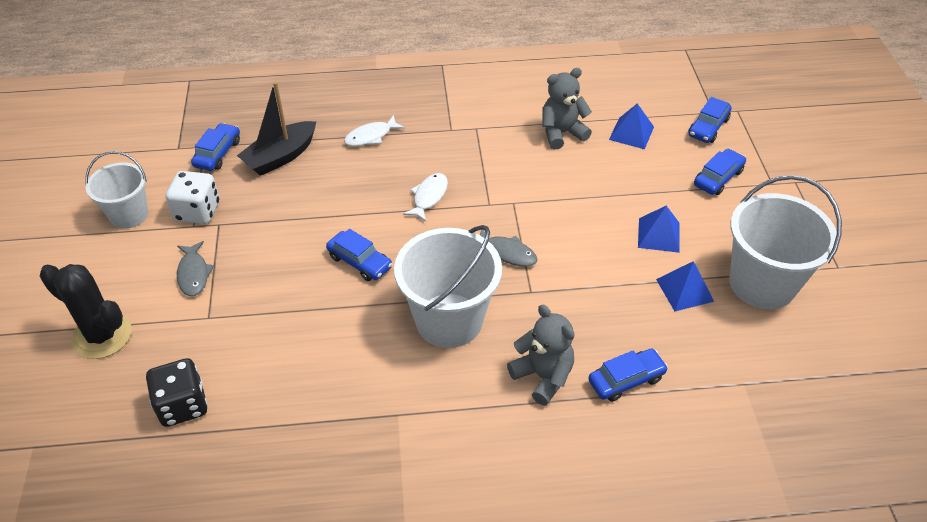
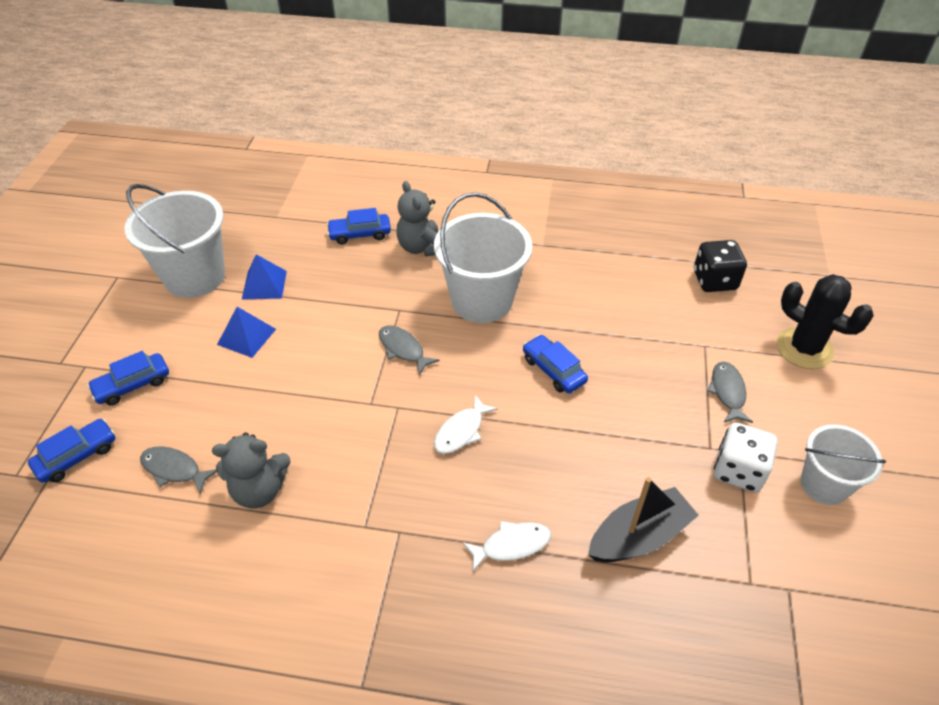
camera: 165 degrees left, 0 degrees up
(218, 153) = (728, 564): blue car -> none
(631, 133) = (174, 469): blue pyramid -> grey fish

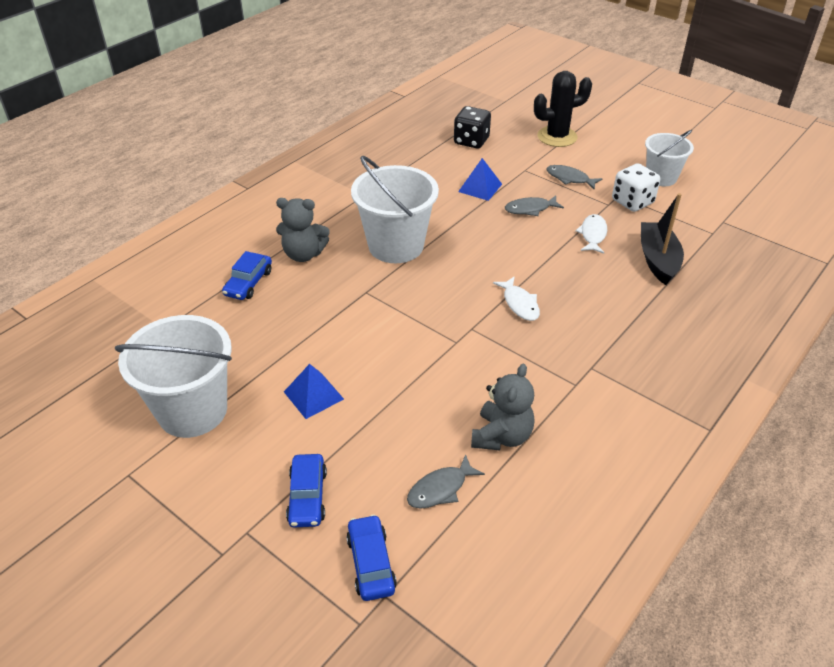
camera: 60 degrees left, 5 degrees down
(264, 285) = (254, 364): blue pyramid -> blue pyramid (480, 187)
(403, 349) = (412, 304): grey fish -> grey fish (530, 209)
(511, 545) = (634, 317): white fish -> white fish (593, 234)
(553, 370) = (495, 239): blue car -> none

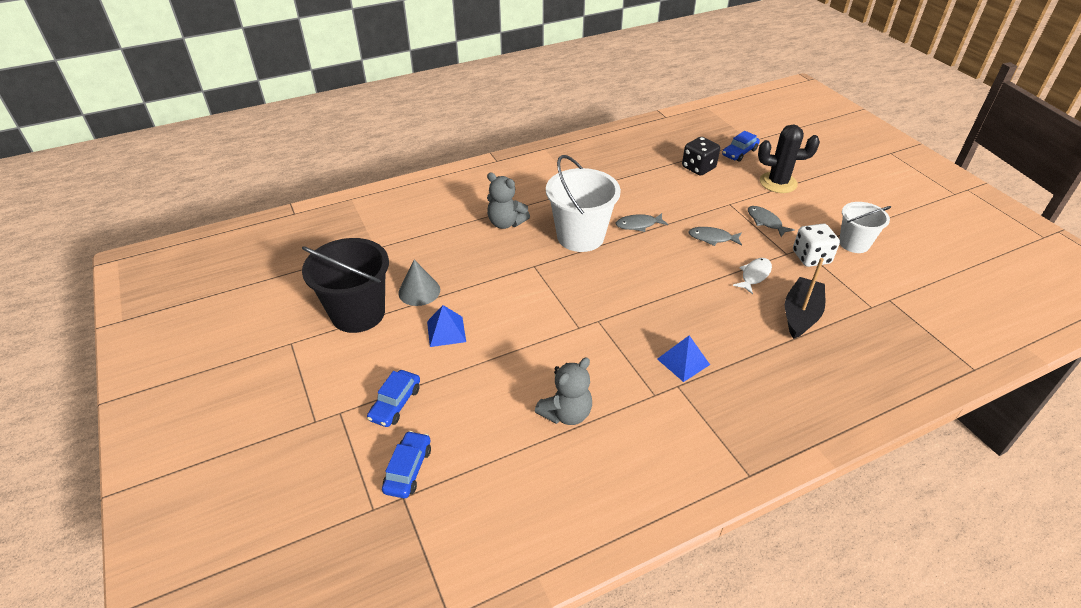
camera: 25 degrees right, 0 degrees up
(192, 411) = (358, 313): white bucket -> black bucket
(248, 283) = (453, 233): blue car -> blue car (739, 152)
(251, 361) = (419, 291): none -> grey cone
(440, 489) = (493, 435): grey fish -> grey fish (638, 225)
(480, 187) = (680, 208): blue pyramid -> blue pyramid (683, 361)
(519, 304) = (651, 313): white fish -> none

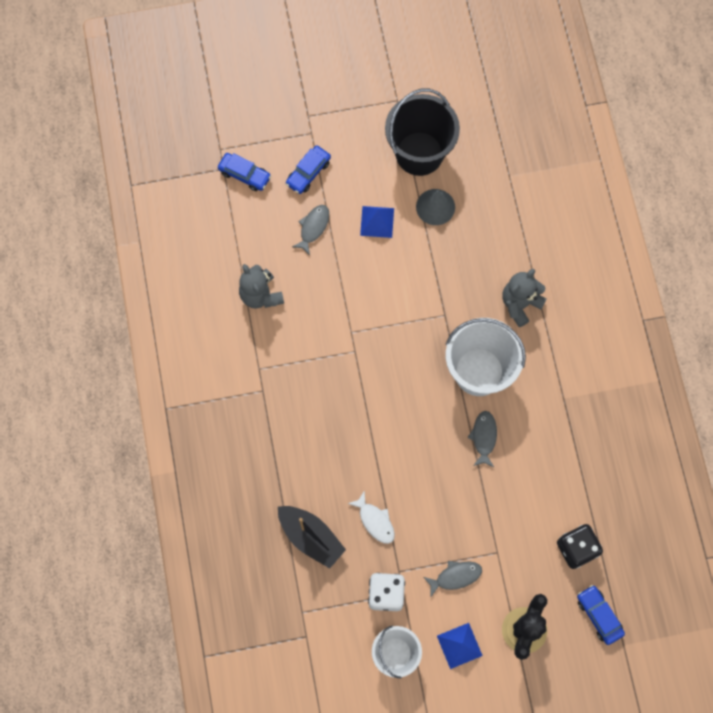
camera: 105 degrees right, 30 degrees up
(395, 403) = (308, 173): blue car -> blue car turned 90 degrees counterclockwise
(683, 361) = (286, 406): blue pyramid -> blue pyramid (459, 645)
(712, 238) = (442, 505): grey fish -> grey fish (313, 227)

